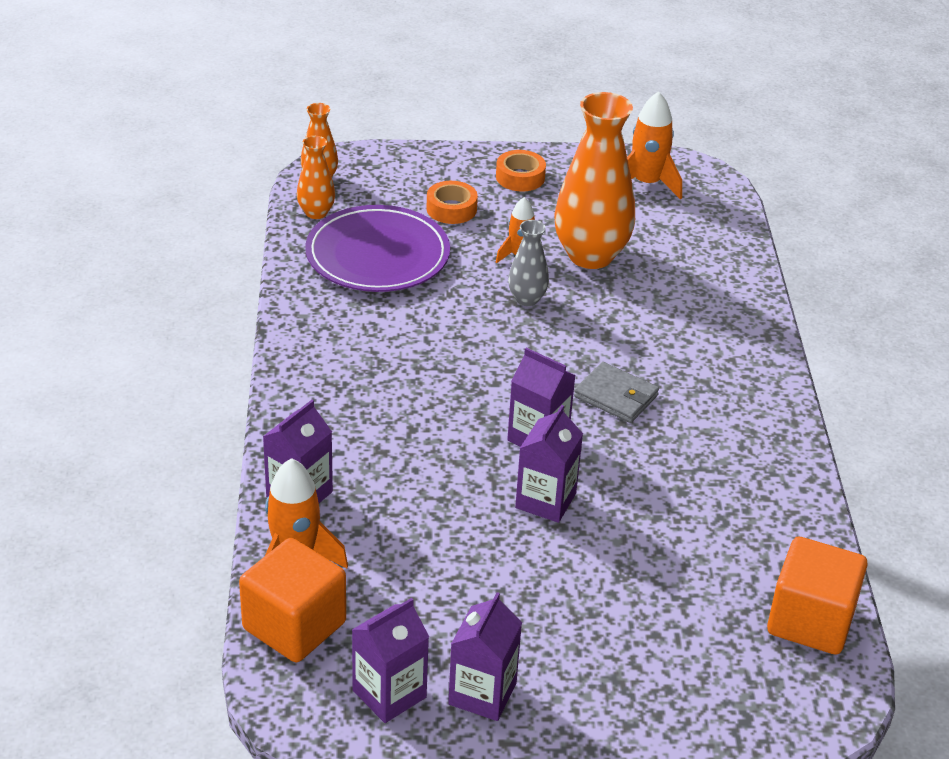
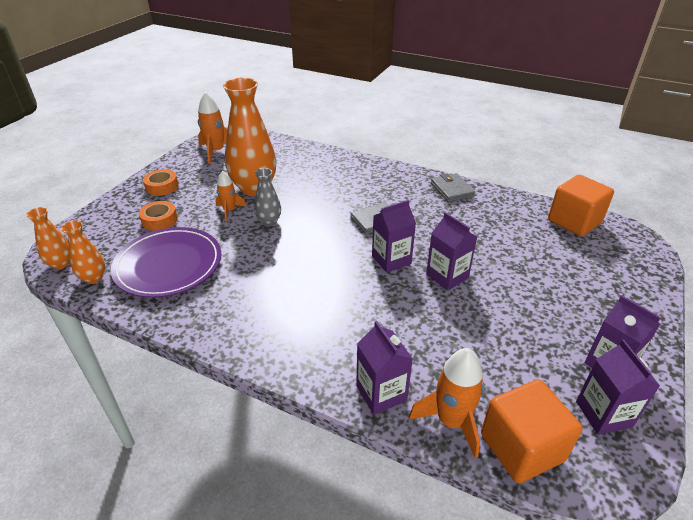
camera: 60 degrees left, 0 degrees up
(775, 456) = (452, 190): none -> grey wallet

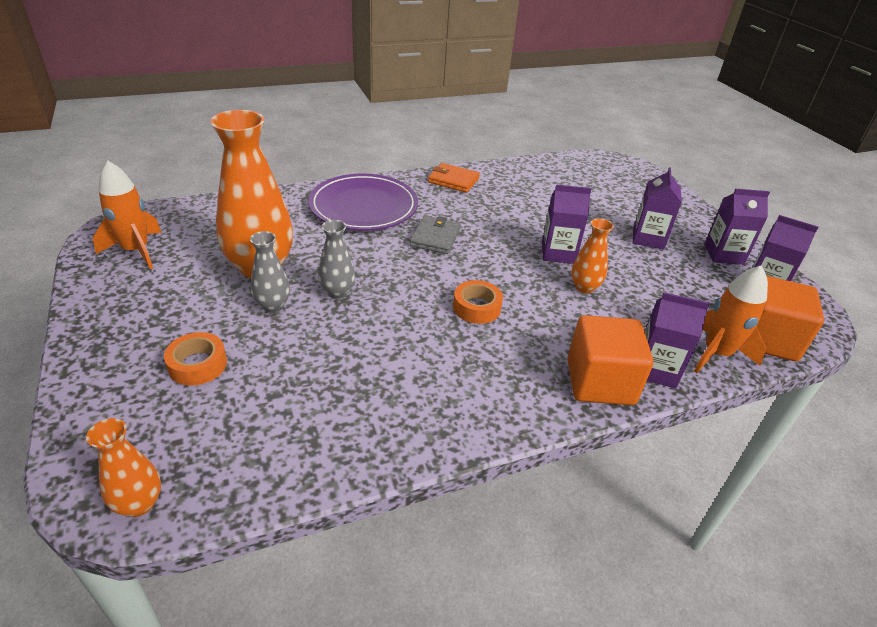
camera: 50 degrees left, 0 degrees up
(93, 278) = (225, 483): orange vase -> orange vase (584, 287)
(162, 186) = (127, 326): orange tape -> orange tape (476, 307)
(168, 265) = (301, 403): purple plate -> purple plate (364, 207)
(229, 211) = (273, 306): orange rocket -> grey vase
(391, 260) = (501, 264): purple carton -> purple carton (648, 238)
(452, 190) = (453, 180): grey wallet -> orange wallet
(574, 221) = (569, 167): orange cube -> orange cube (600, 382)

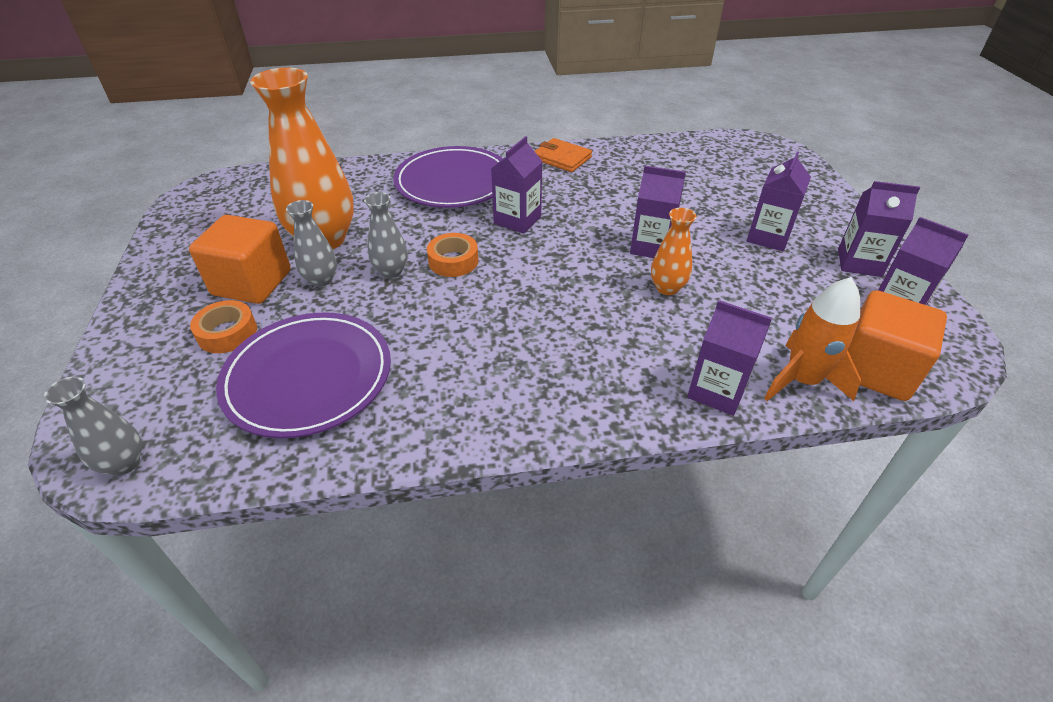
camera: 15 degrees right, 5 degrees up
(136, 251) = (213, 214): orange rocket -> none
(139, 504) = (124, 463): orange vase -> grey vase
(296, 398) = (308, 377): none -> purple plate
(435, 237) = (517, 220): grey wallet -> purple carton
(476, 307) = (533, 300): orange tape -> orange tape (453, 261)
(600, 382) = (643, 398): orange cube -> orange cube (252, 283)

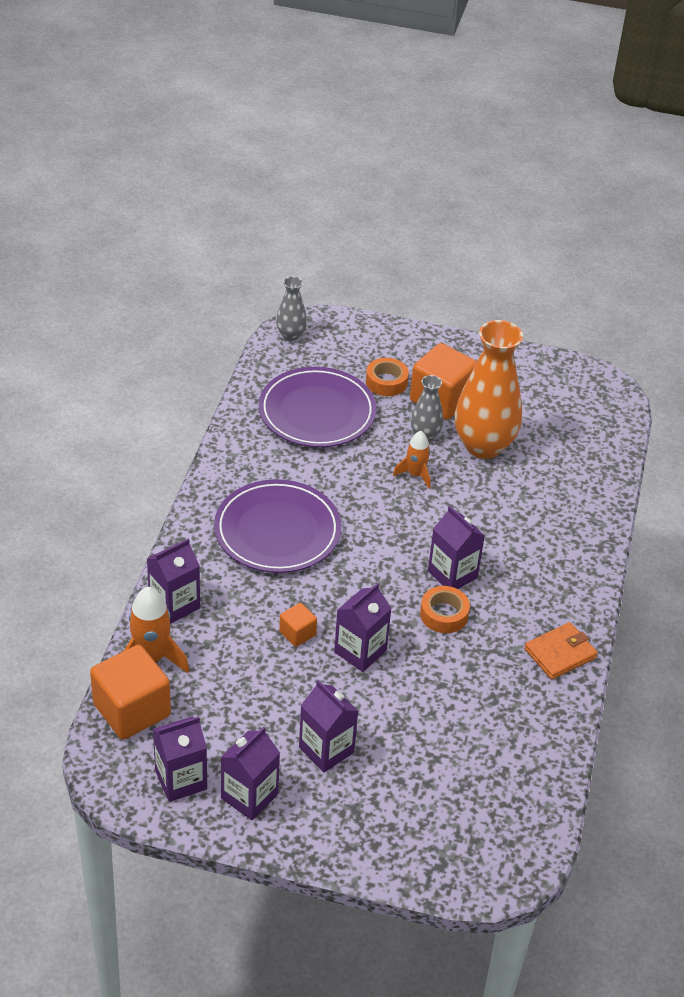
camera: 110 degrees right, 0 degrees up
(391, 271) = (415, 475): grey vase -> orange rocket
(453, 182) = (545, 550): purple plate -> purple plate (277, 531)
(453, 261) = (410, 514): orange tape -> orange tape (444, 614)
(667, 288) = (297, 633): orange vase -> orange cube

